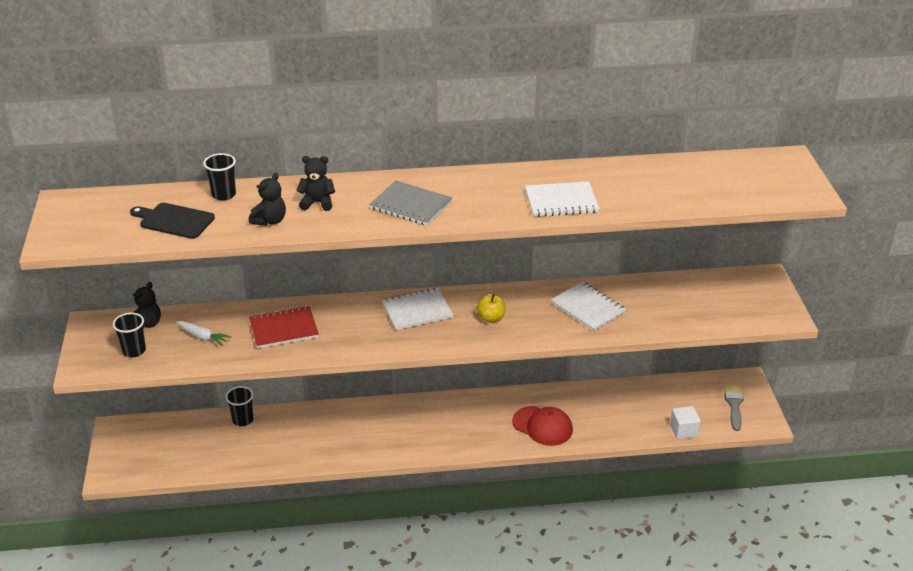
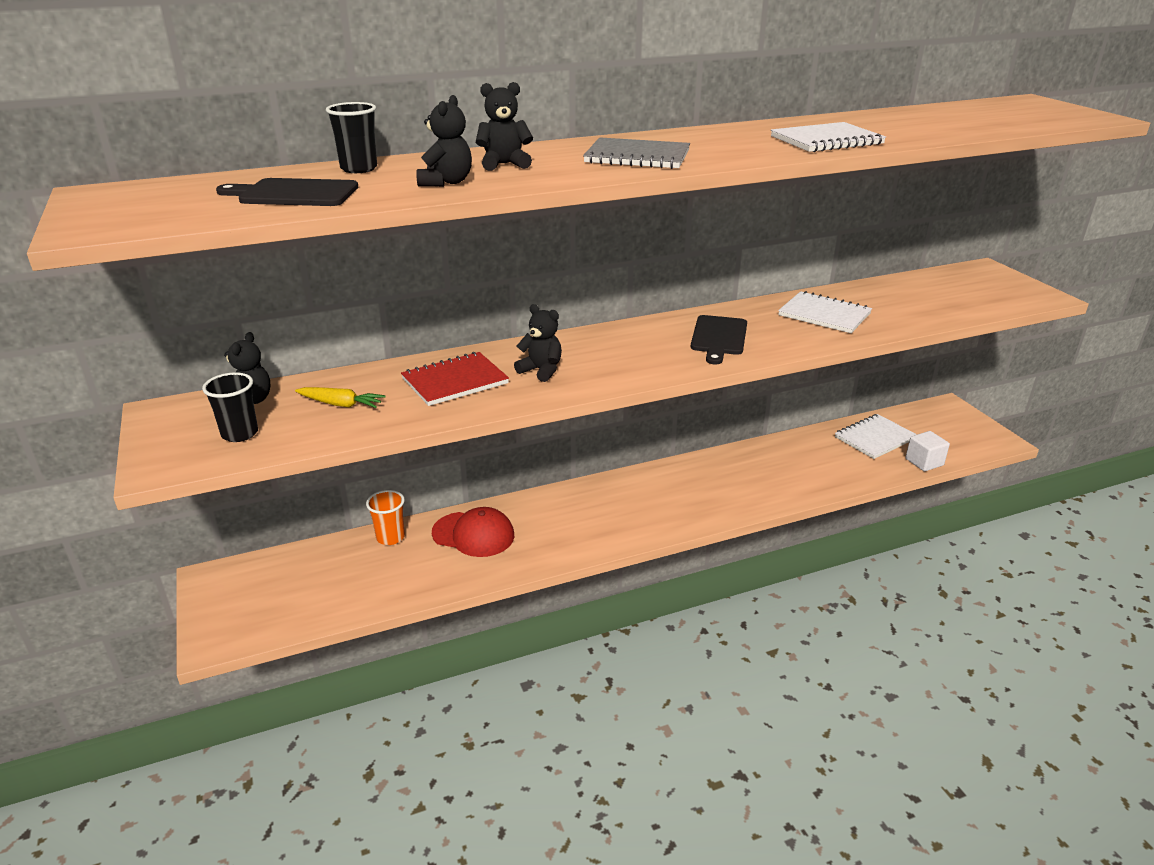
camera: 15 degrees left, 5 degrees down
(203, 337) = (341, 404): white carrot -> yellow carrot
(243, 420) = (390, 537): black cup -> orange cup
(346, 329) = (541, 370): none -> black teddy bear
(417, 311) = (622, 342): white notebook -> white notebook (875, 438)
(491, 318) = (719, 337): yellow apple -> black cutting board
(542, 426) = (767, 483): red cap -> red cap (473, 534)
(734, 404) = (955, 429): grey brush -> none

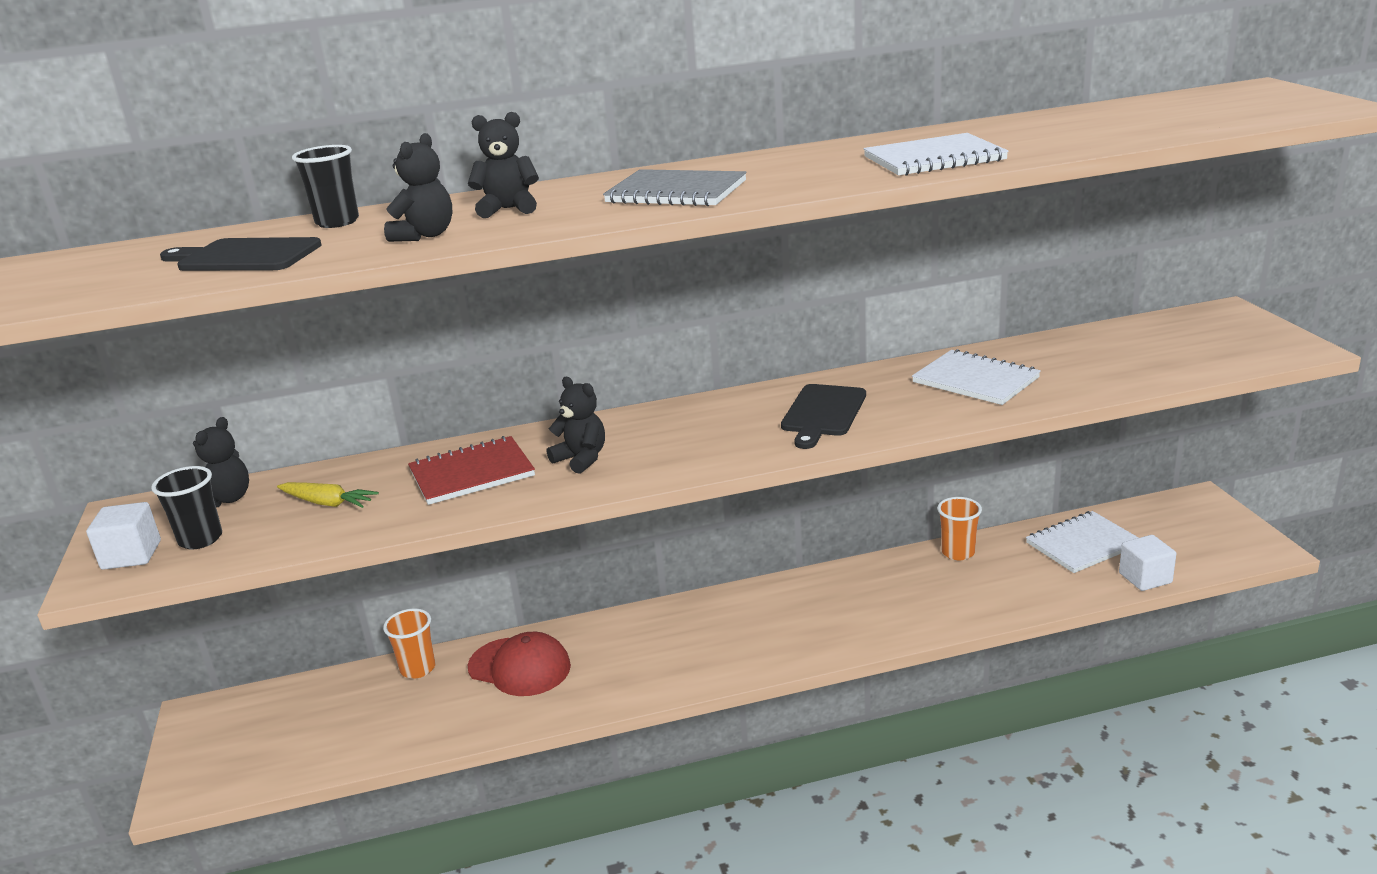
camera: 10 degrees right, 5 degrees down
(182, 447) = (131, 555): none -> white cube
(787, 444) = (958, 552): none -> orange cup

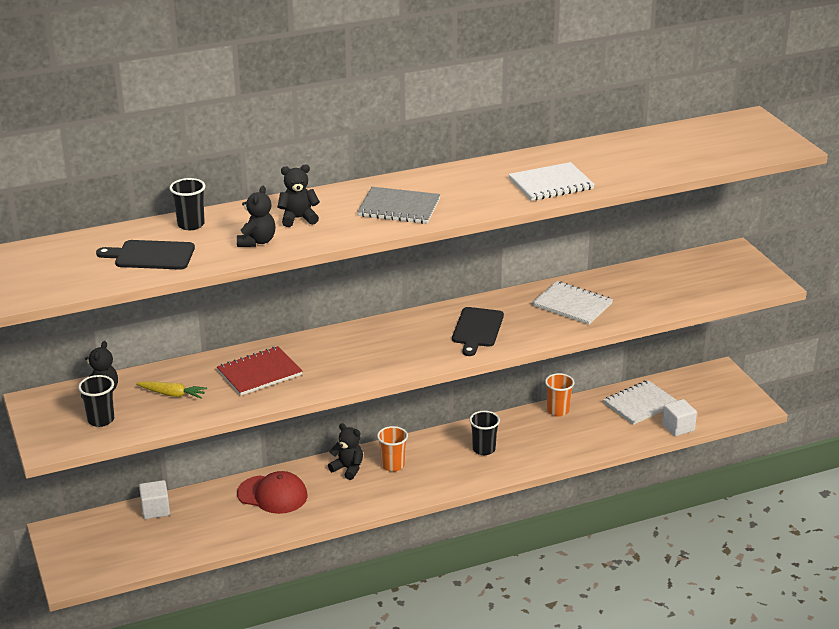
camera: 10 degrees left, 5 degrees up
(131, 555) = (61, 431): white cube -> white cube (155, 510)
(418, 668) = (202, 497): orange cup -> orange cup (393, 465)
(581, 459) = (328, 363): black teddy bear -> black teddy bear (348, 469)
(843, 606) = (484, 449): none -> black cup

